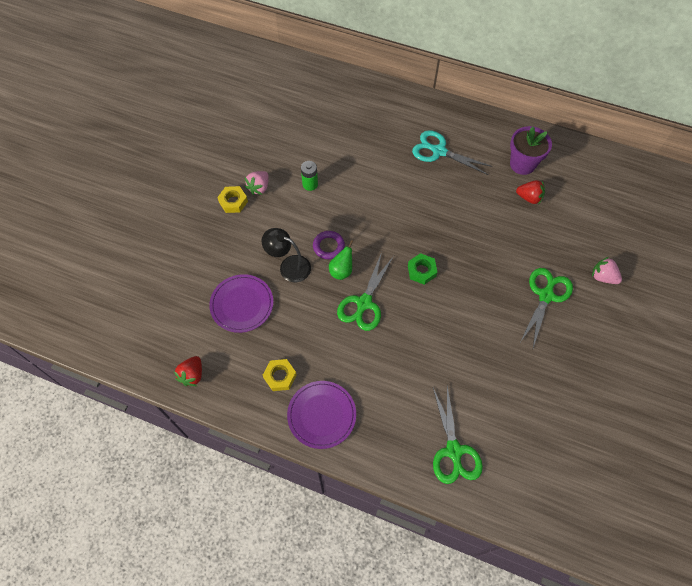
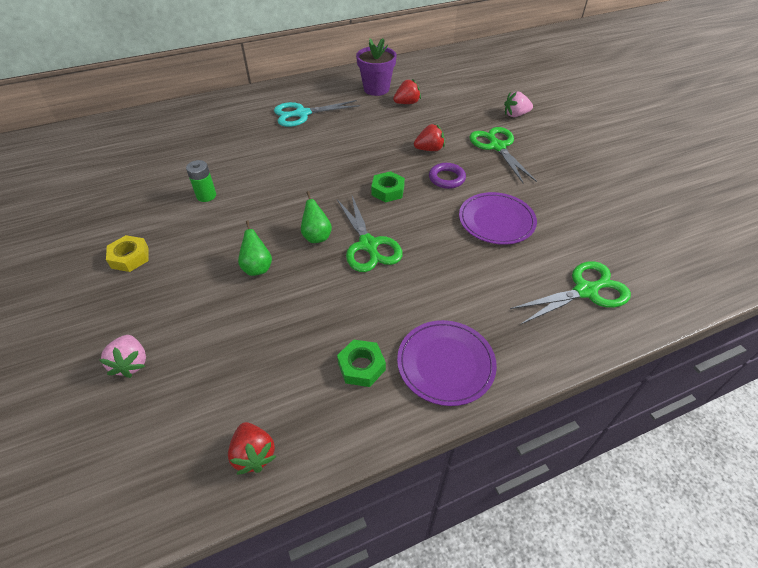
camera: 45 degrees left, 15 degrees down
(242, 304) = (240, 336): purple plate -> purple plate (496, 220)
(259, 187) = (150, 229): pink strawberry -> pink strawberry (131, 363)
(280, 376) = (361, 366): yellow nut -> green nut
(289, 266) = (257, 268): black lamp -> green pear
(328, 246) = (281, 227): purple ring -> purple ring (446, 178)
(453, 450) = (585, 291): green scissors -> green scissors turned 60 degrees counterclockwise
(492, 257) = (429, 149): none -> red strawberry

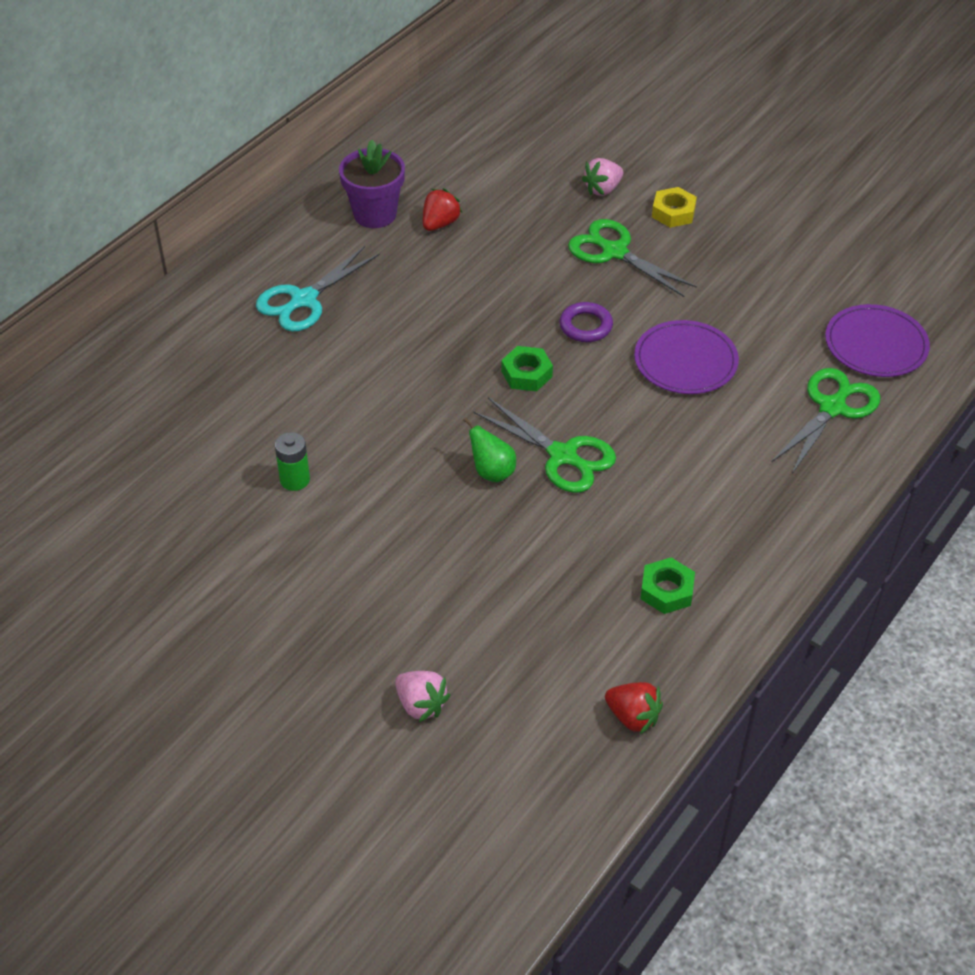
camera: 30 degrees left, 0 degrees up
(130, 257) = (283, 600): yellow nut -> yellow nut (673, 212)
(257, 268) = (457, 541): green pear -> none
(429, 149) = (530, 290): red strawberry -> none
(445, 364) = (746, 548): purple plate -> purple plate (876, 344)

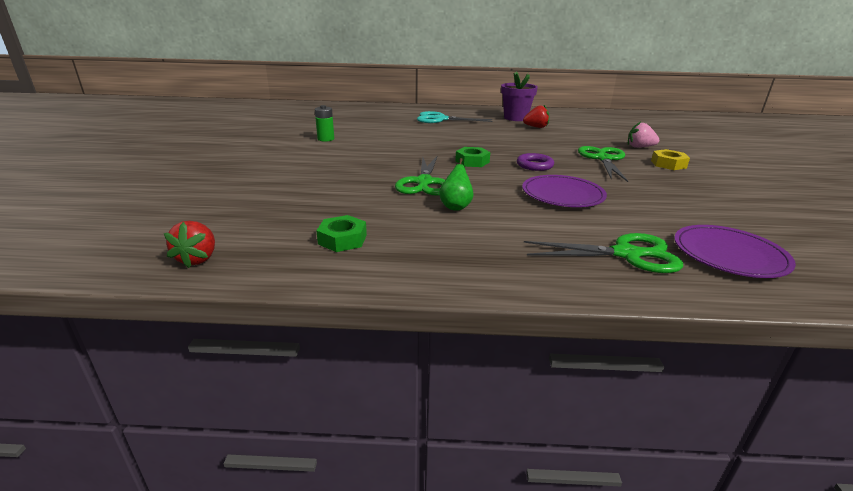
camera: 55 degrees right, 20 degrees down
(421, 705) = (178, 194): pink strawberry -> none
(492, 472) = (385, 170): green pear -> green pear (455, 206)

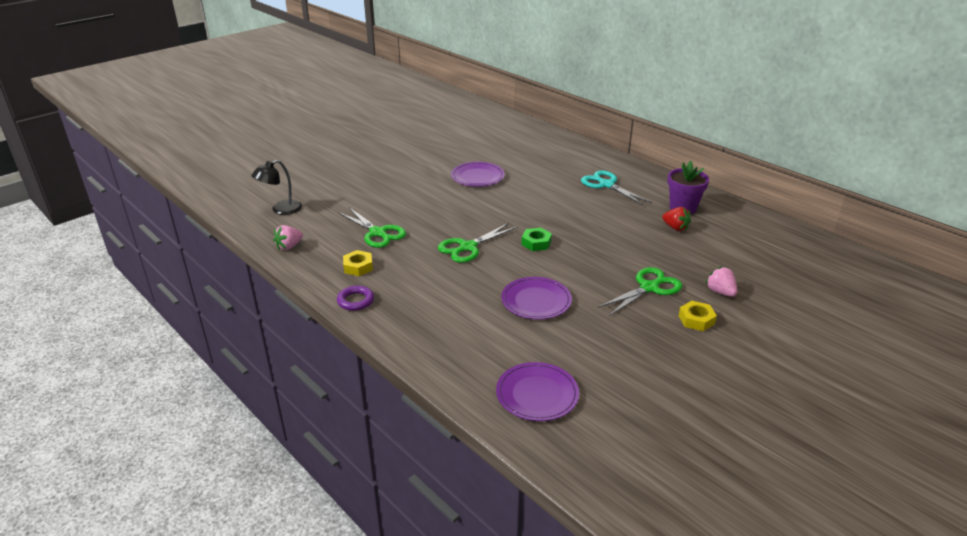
camera: 45 degrees right, 5 degrees up
(111, 228) = (281, 209): none -> black lamp
(198, 259) = (289, 246): red strawberry -> pink strawberry
(326, 139) = (477, 177): green battery -> purple plate
(342, 239) = (358, 267): green nut -> yellow nut
(455, 206) = (450, 275): green pear -> none
(534, 165) = (575, 267): purple ring -> purple ring (355, 301)
(626, 254) = (476, 356): green scissors -> green scissors (377, 233)

